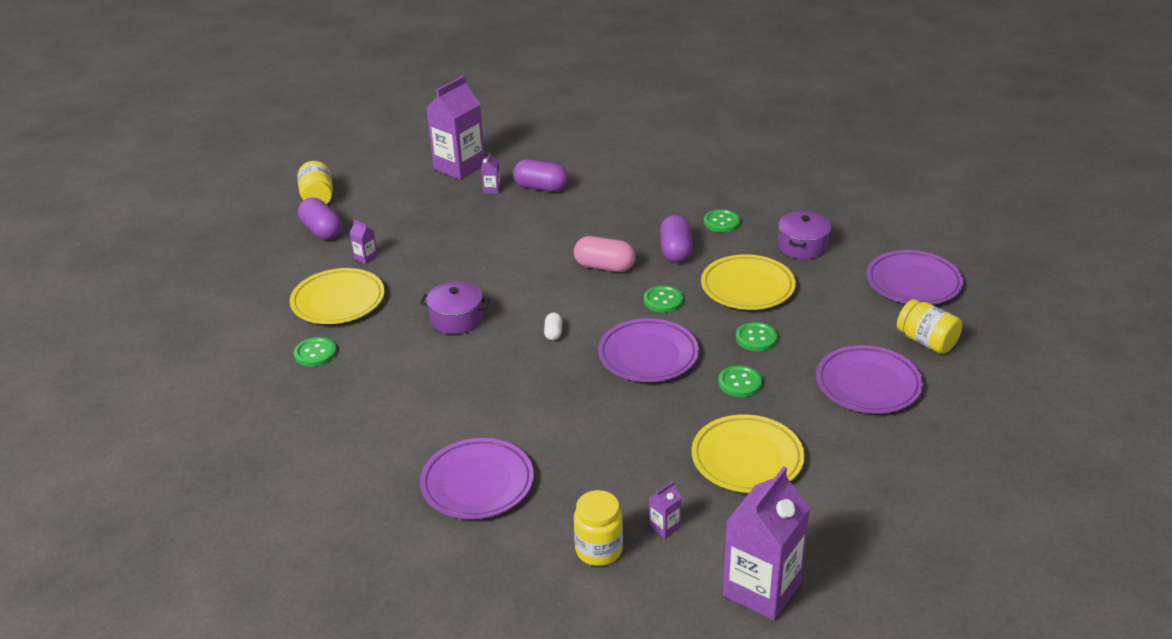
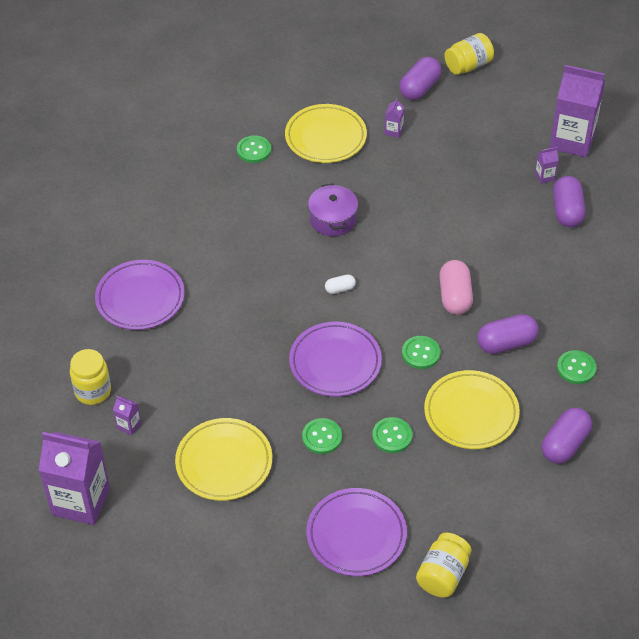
camera: 70 degrees right, 15 degrees up
(802, 246) = (565, 444): purple pot -> purple capsule
(913, 283) = (541, 551): purple plate -> none

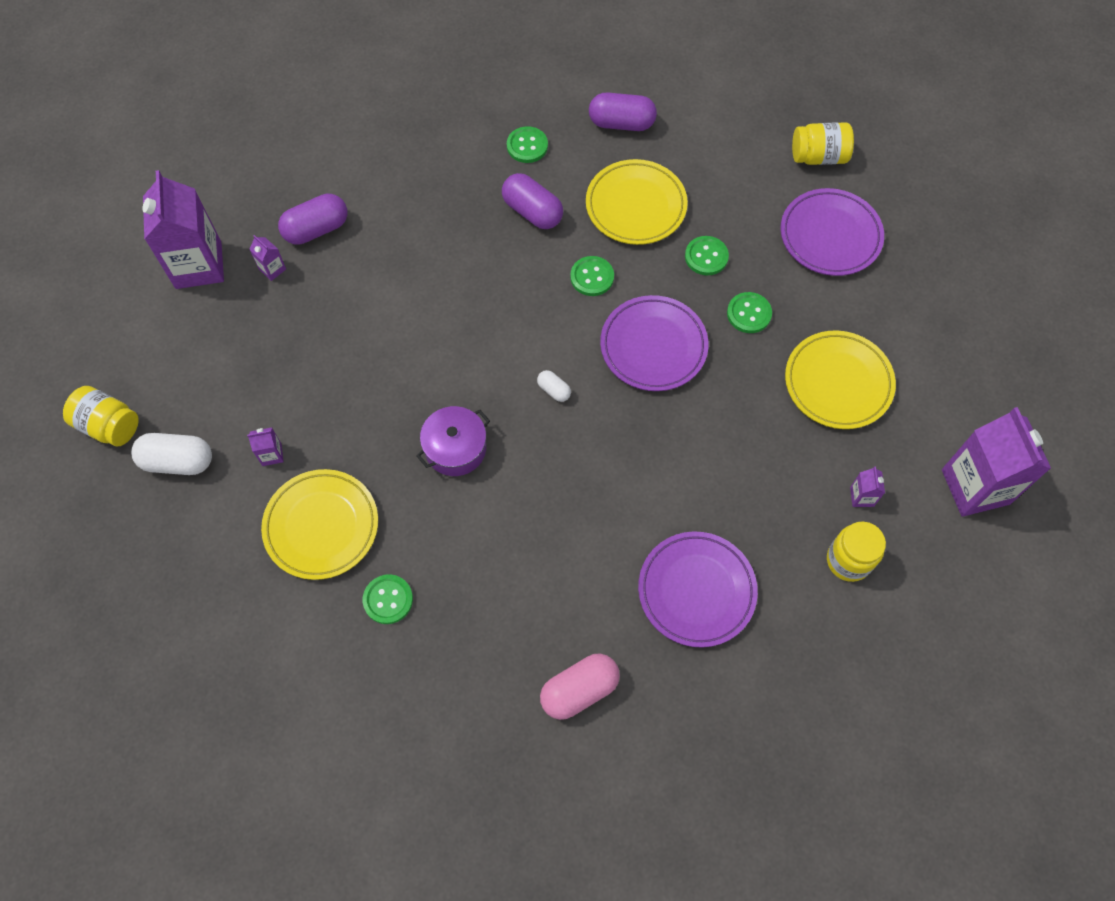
camera: 120 degrees left, 15 degrees up
(419, 88) = (178, 461): purple capsule -> white capsule
(455, 297) = (498, 279): pink capsule -> pink capsule (579, 690)

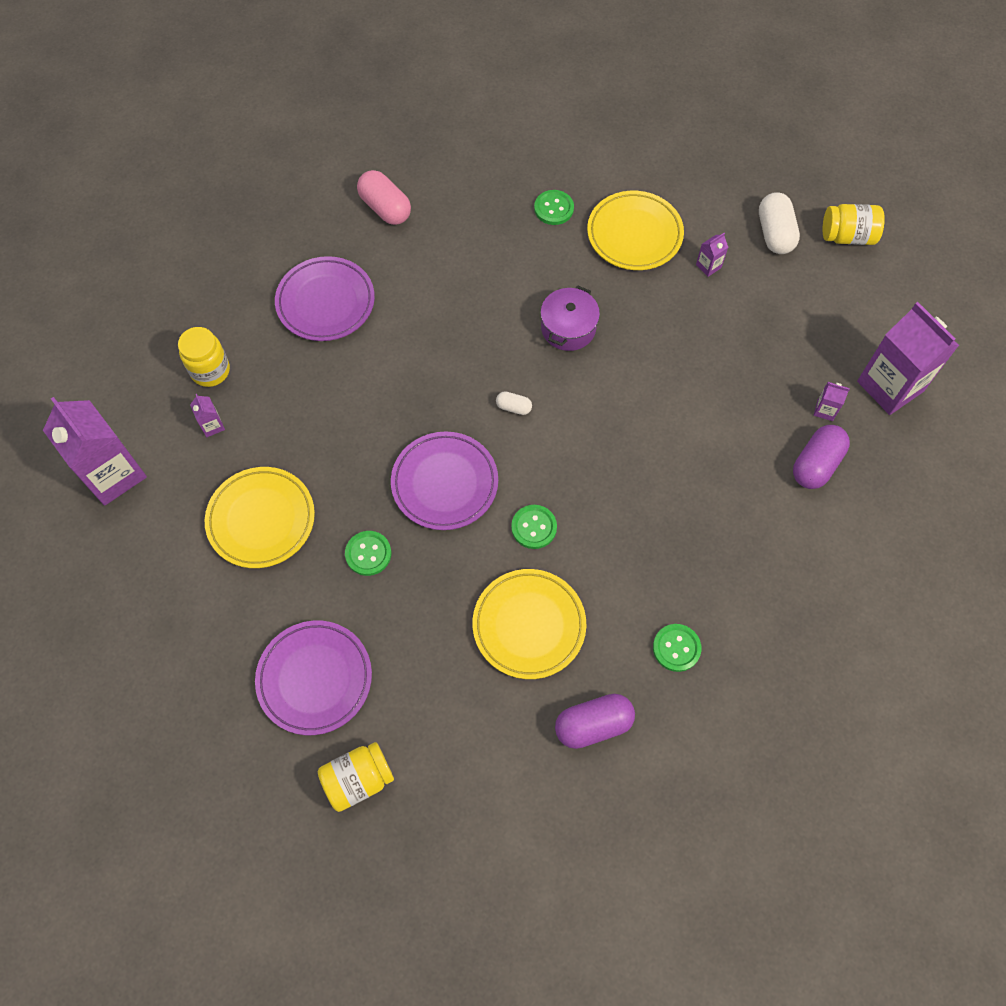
camera: 155 degrees right, 0 degrees up
(178, 461) = (774, 233): white capsule -> white capsule turned 75 degrees counterclockwise
(532, 211) = (627, 573): purple capsule -> none
(579, 690) = (385, 208): pink capsule -> pink capsule turned 75 degrees counterclockwise
(706, 257) = (433, 598): green button -> none

